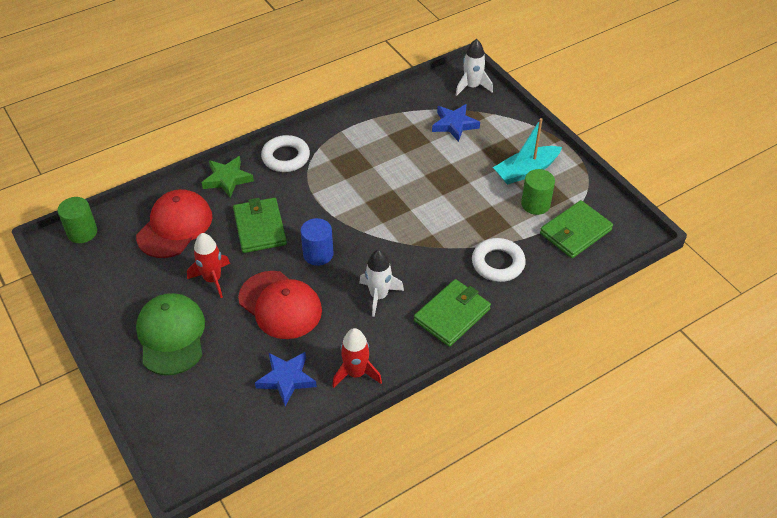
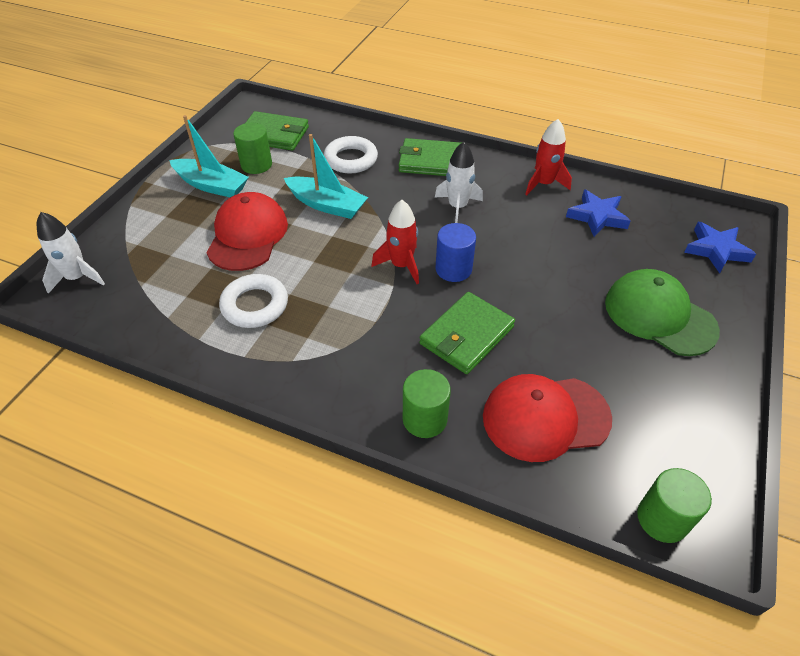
camera: 125 degrees left, 0 degrees up
(171, 335) = (659, 315): green cap -> green cap turned 90 degrees clockwise
(212, 279) = (569, 329): red rocket -> red rocket (401, 265)
(227, 179) = (424, 419): green star -> green cylinder
(280, 305) = (538, 261): red cap -> red cap (247, 235)
(286, 157) = (336, 382): white ring -> white ring (255, 305)
(448, 222) = (327, 205): none -> turquoise boat
(454, 124) = (166, 262): blue star -> blue star (716, 250)

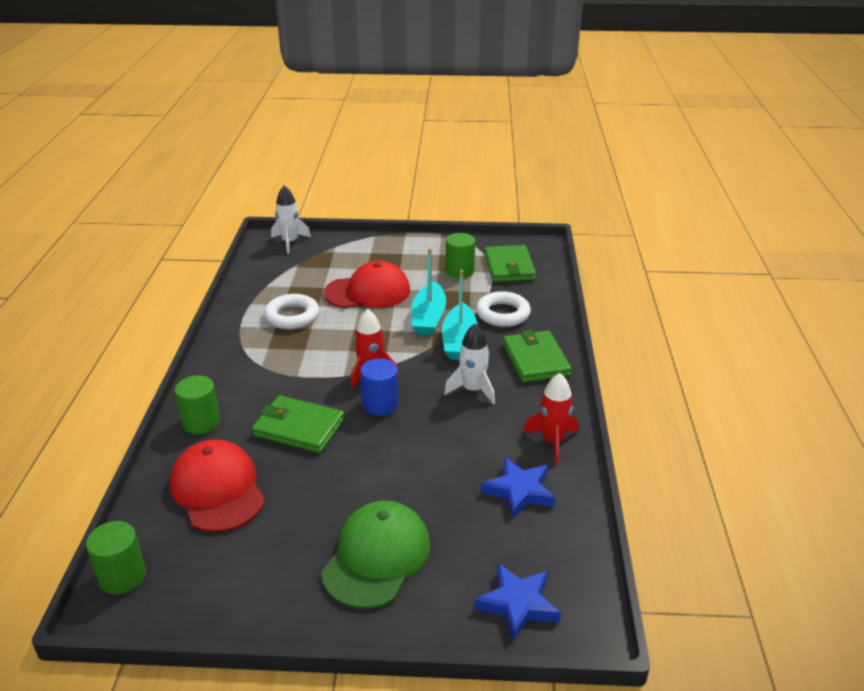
camera: 70 degrees right, 15 degrees down
(212, 185) = (419, 260): turquoise boat -> turquoise boat (459, 341)

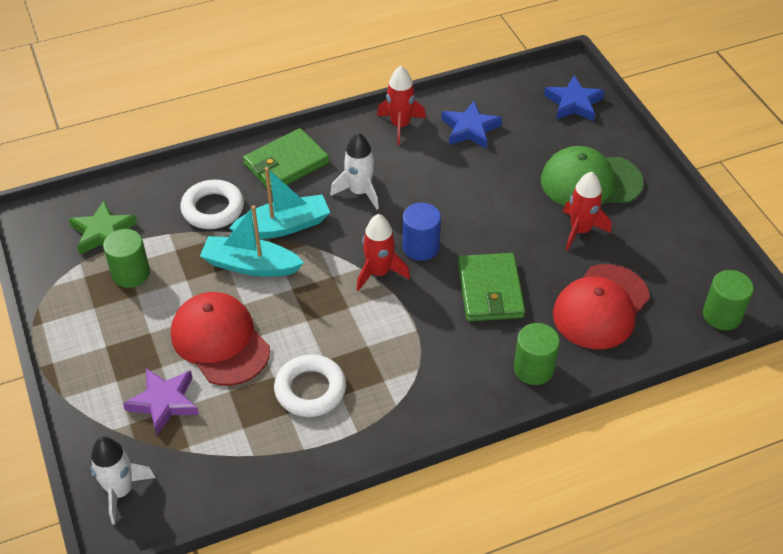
camera: 115 degrees left, 15 degrees up
(316, 517) = (580, 230): none -> red rocket
(337, 264) = (164, 402): none -> purple star
(428, 318) = (250, 265): turquoise boat -> turquoise boat turned 150 degrees counterclockwise
(509, 267) = (103, 232): green wallet -> green star

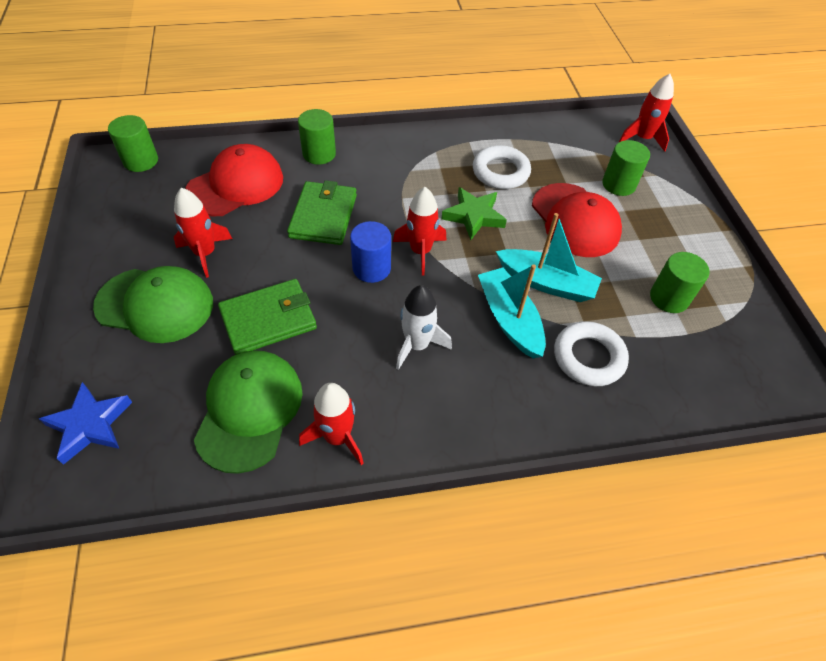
camera: 170 degrees left, 5 degrees up
(103, 232) = (711, 352): green star -> green star (474, 216)
(120, 491) = (642, 138): white rocket -> red rocket
(164, 402) = (618, 184): purple star -> green cylinder
(283, 226) = (509, 319): turquoise boat -> turquoise boat turned 75 degrees clockwise
(286, 163) = (498, 405): green wallet -> green wallet (268, 319)
(470, 129) = (249, 410): blue star -> green cap

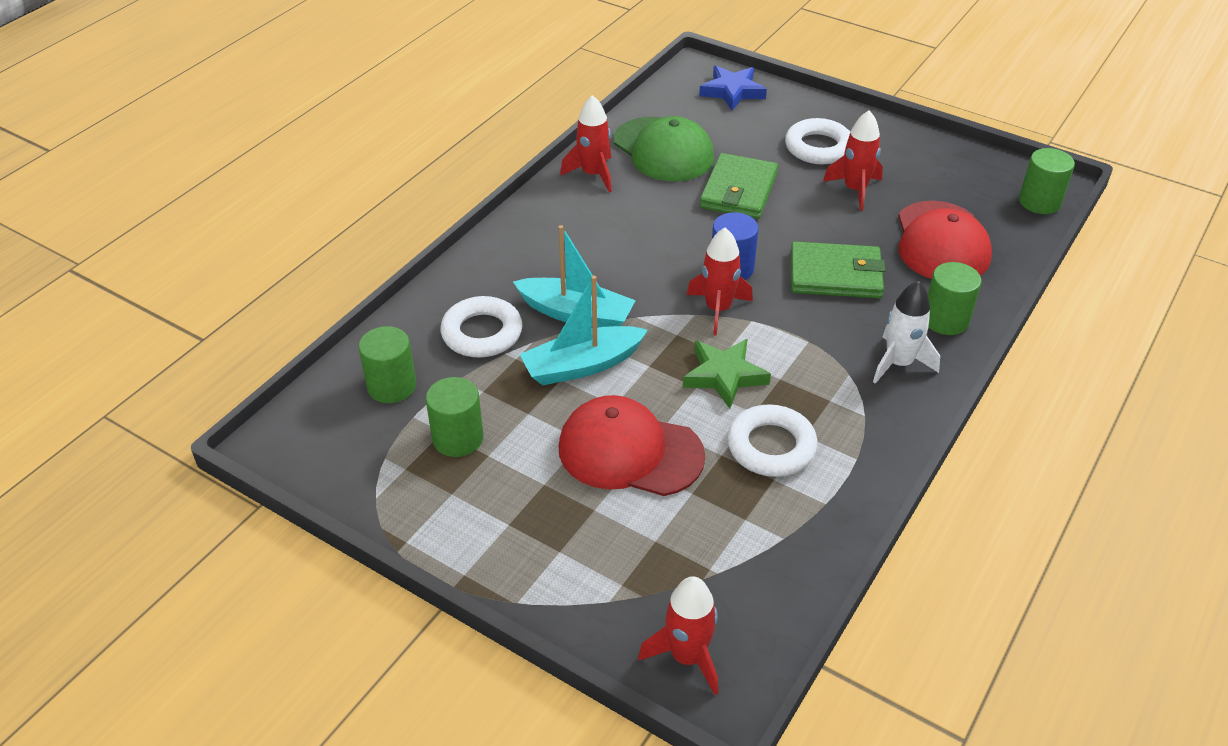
camera: 135 degrees right, 10 degrees down
(155, 305) = (818, 147): green cap -> white ring
(323, 216) = (835, 275): green wallet -> green wallet turned 45 degrees counterclockwise
(417, 345) = (619, 248): white rocket -> white rocket (898, 363)
(618, 184) = (636, 542): green cylinder -> green cylinder (392, 386)

